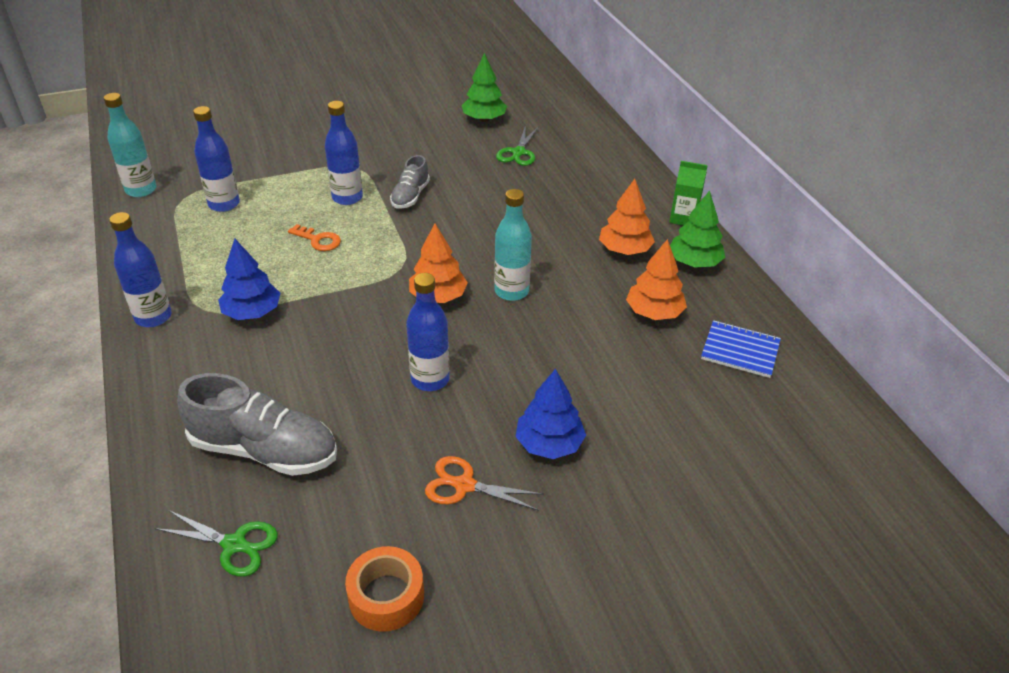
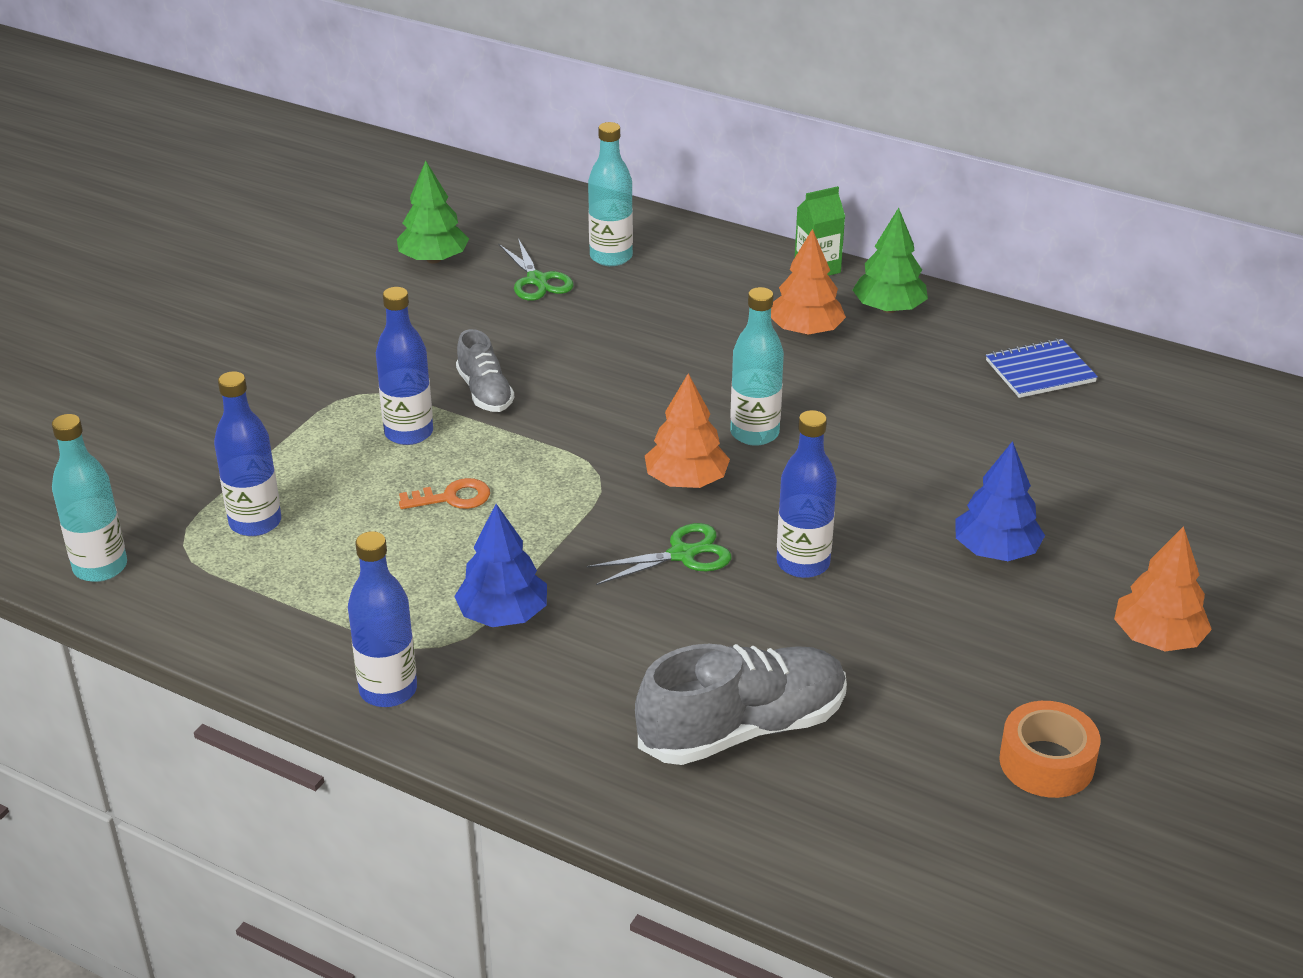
camera: 40 degrees left, 5 degrees down
(234, 544) = (849, 822): green scissors -> green scissors (682, 554)
(464, 485) = (976, 633): orange scissors -> none
(574, 158) = (611, 257): none -> turquoise bottle
(654, 312) = (919, 378): orange tree -> orange tree (1157, 638)

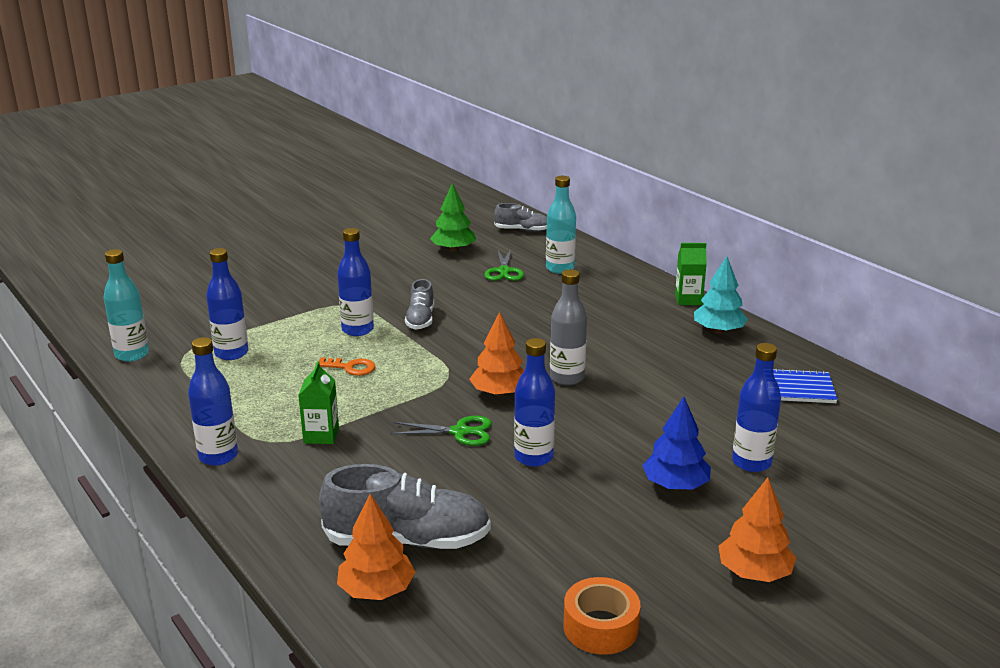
camera: 25 degrees right, 10 degrees down
(503, 615) = (321, 435): blue tree -> green carton
(507, 201) = (522, 230): none -> grey shoe
(754, 433) = (567, 378): turquoise bottle -> grey bottle
(806, 331) = (651, 331): orange tree -> orange tree (376, 590)
(889, 308) = (718, 331): green tree -> turquoise tree
(1058, 493) = (751, 462): none -> blue bottle

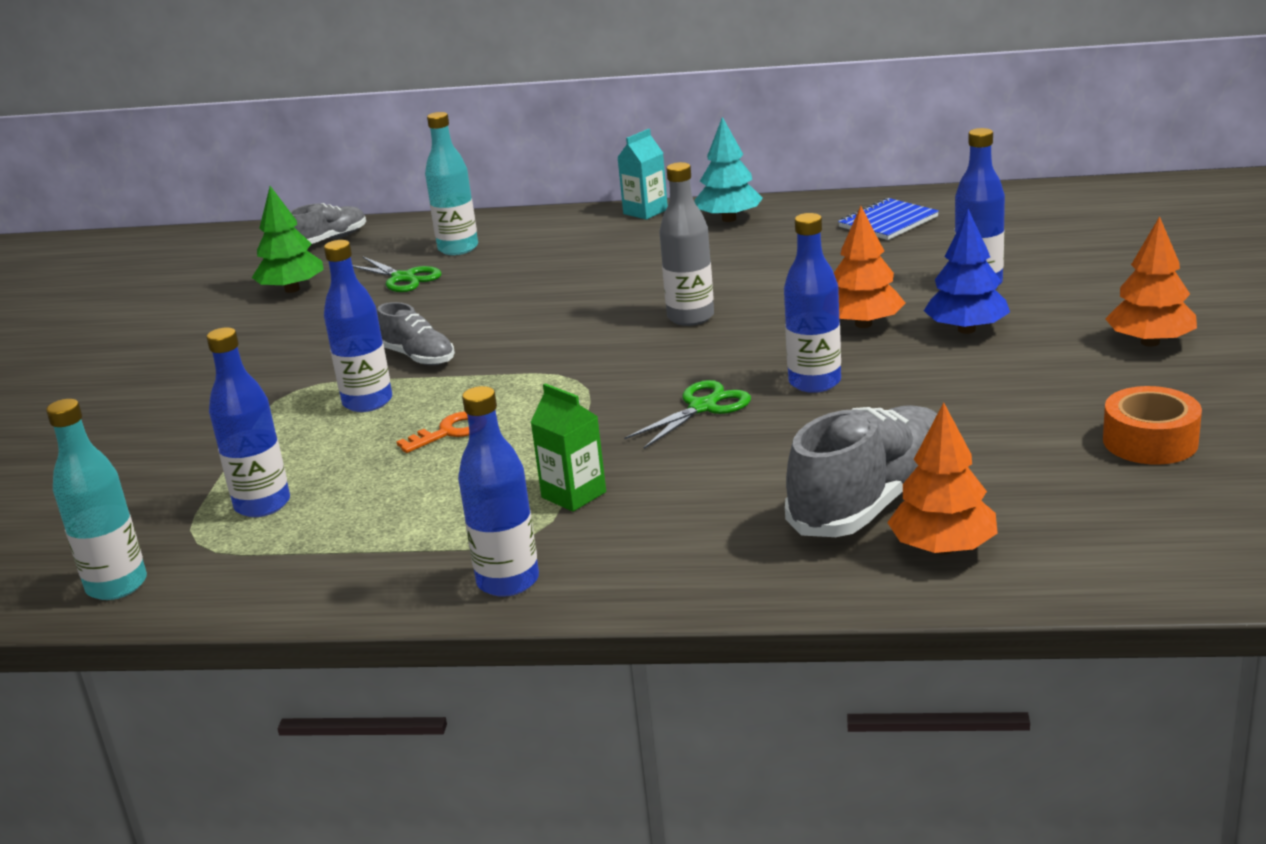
camera: 45 degrees left, 0 degrees up
(499, 393) = (660, 361): orange tree -> orange tree (863, 324)
(688, 299) = (645, 212): green carton -> turquoise carton

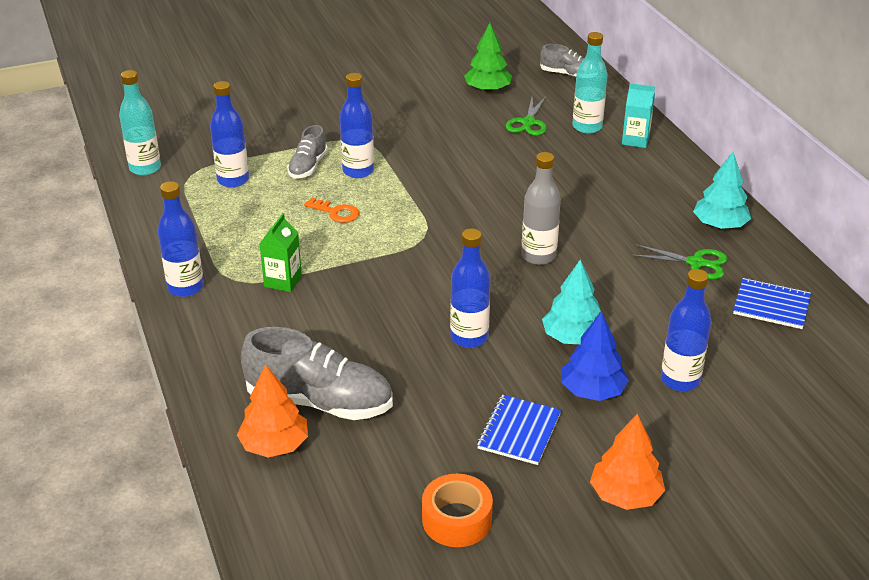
camera: 60 degrees right, 10 degrees up
(418, 357) = (422, 168): grey shoe -> grey shoe (308, 167)
(645, 212) = (705, 183): turquoise carton -> turquoise carton (635, 140)
(702, 407) = (410, 299): green scissors -> green scissors (696, 263)
(863, 324) = (572, 338): orange tree -> turquoise tree
(1012, 381) = (519, 431): none -> blue notebook

